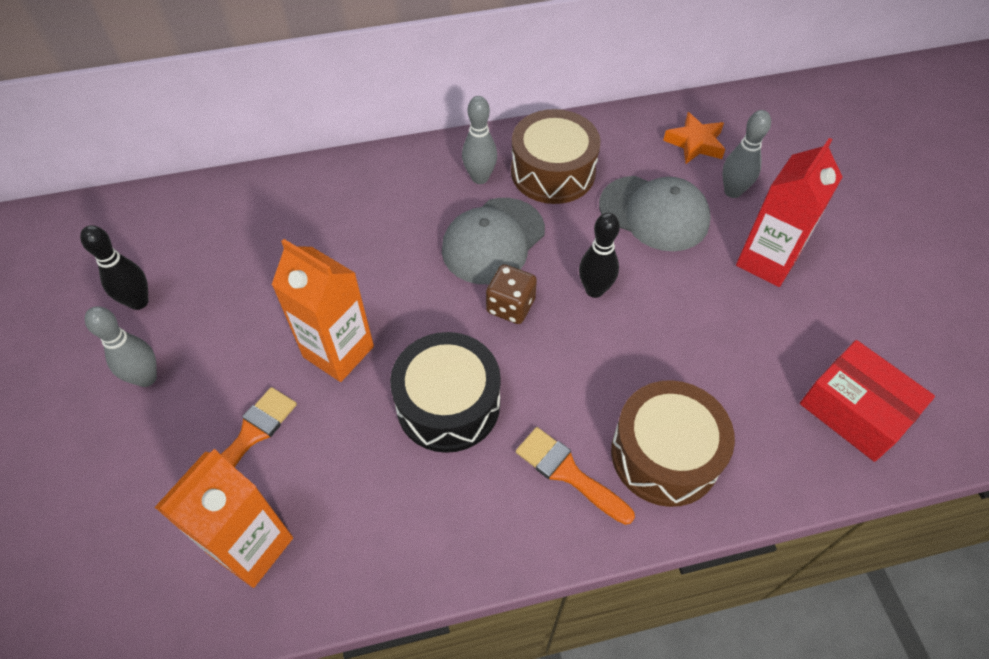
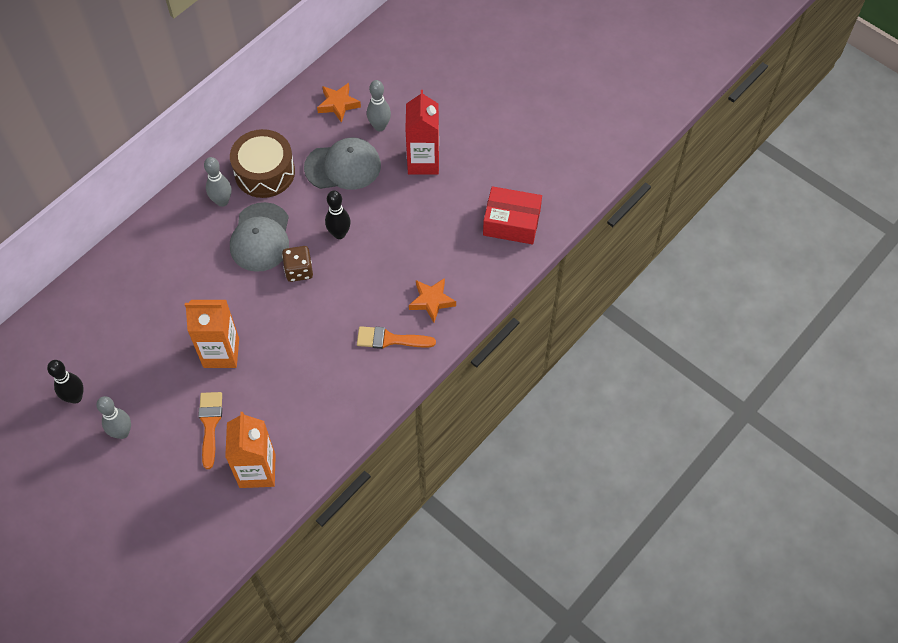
camera: 35 degrees left, 5 degrees up
(448, 404) = (304, 343): black drum -> none
(665, 454) = (432, 301): brown drum -> orange star

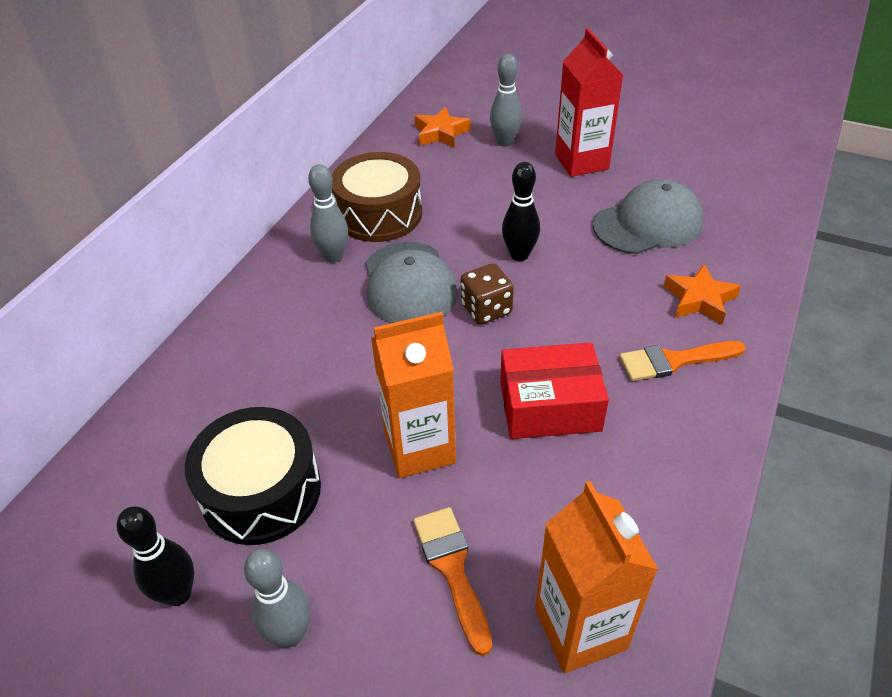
camera: 15 degrees left, 15 degrees down
(130, 354) = (261, 491): none -> black drum
(343, 166) = (482, 187): grey cap -> grey cap (648, 224)
(511, 223) = (736, 194): red box -> red box (550, 406)

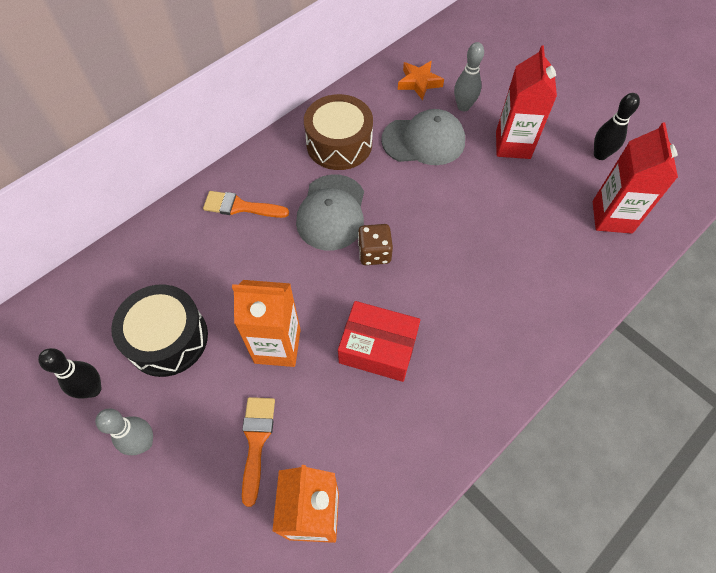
camera: 20 degrees right, 15 degrees up
(333, 256) = (291, 170): grey bowling pin -> none
(519, 255) = (421, 215): black bowling pin -> black bowling pin (600, 155)
(648, 224) = (532, 220): grey cap -> grey cap (423, 141)
(674, 361) = (485, 345): orange brush -> orange brush (240, 207)
(699, 300) = (533, 301): orange star -> none
(729, 197) = (612, 217): none -> red carton

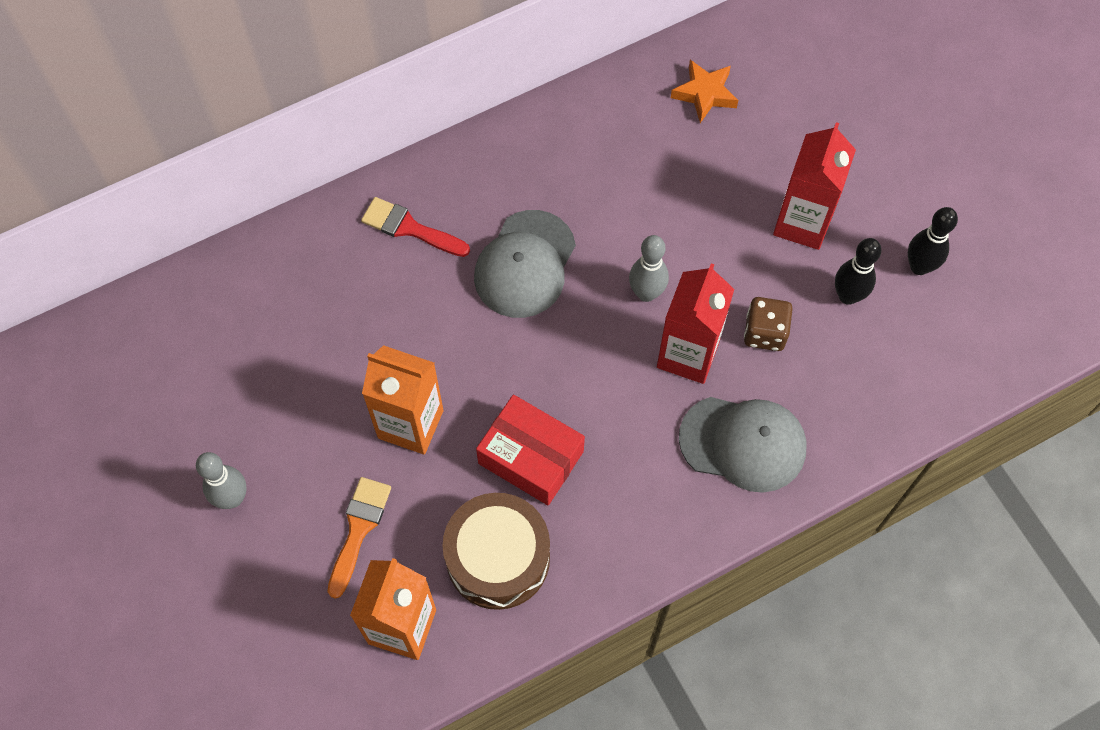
camera: 15 degrees right, 5 degrees up
(93, 389) = (186, 421): black bowling pin -> black bowling pin (848, 296)
(167, 338) = (283, 382): black drum -> none
(240, 207) = (409, 228): orange brush -> red brush
(339, 144) = (563, 165): brown drum -> brown drum (498, 558)
(374, 253) = (563, 334): brown dice -> brown dice (765, 333)
(423, 141) = (680, 188): grey cap -> grey cap (743, 443)
(463, 106) = (755, 147): grey bowling pin -> grey bowling pin (646, 293)
(612, 217) = (896, 360): red carton -> red carton (688, 354)

